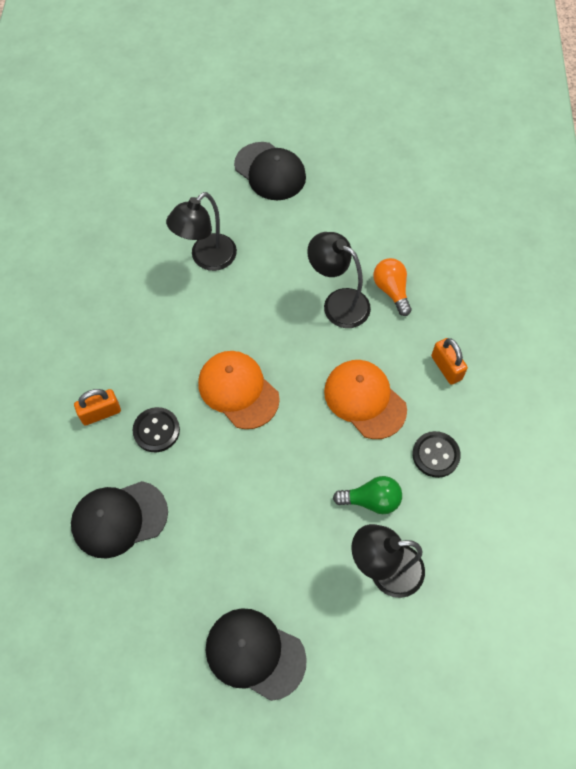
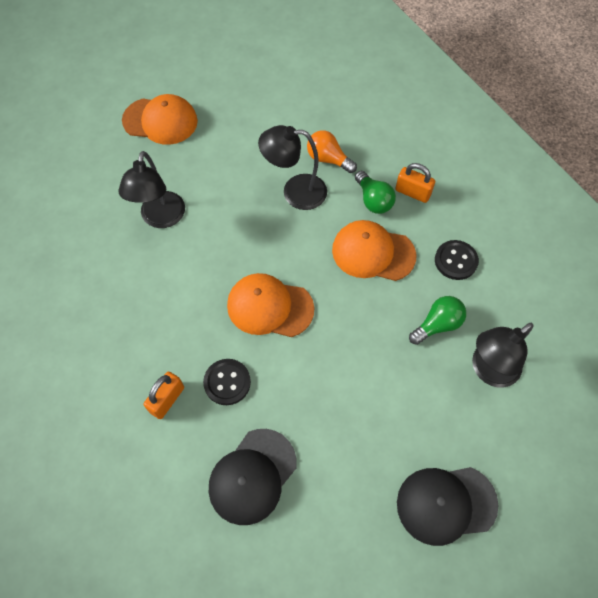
camera: 35 degrees left, 0 degrees up
(270, 171) = (160, 121): black cap -> orange cap
(403, 353) = (373, 200): none -> green light bulb

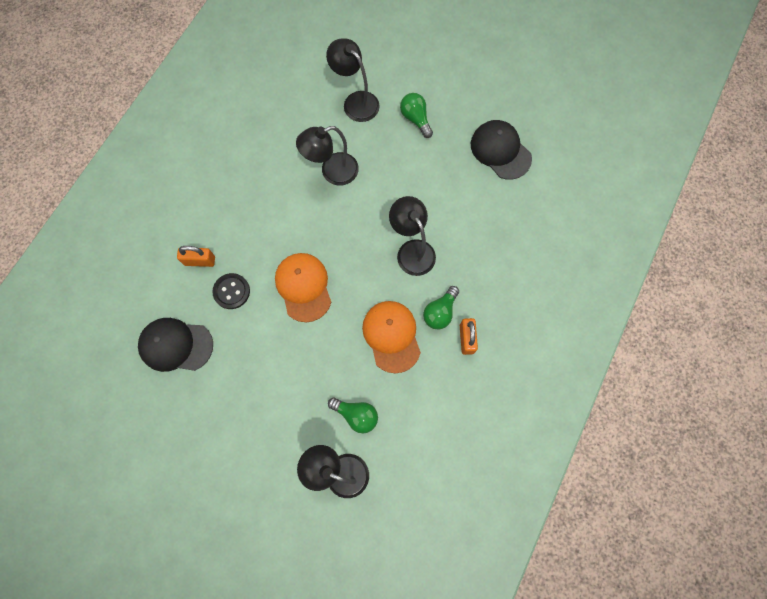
camera: 60 degrees right, 10 degrees up
(99, 160) = (355, 101): none -> black lamp
(160, 121) = (415, 119): orange cap -> green light bulb
(328, 159) = (458, 258): orange light bulb -> none
(446, 504) = (219, 485): black cap -> black cap (500, 151)
(455, 261) = (421, 403): black button -> none

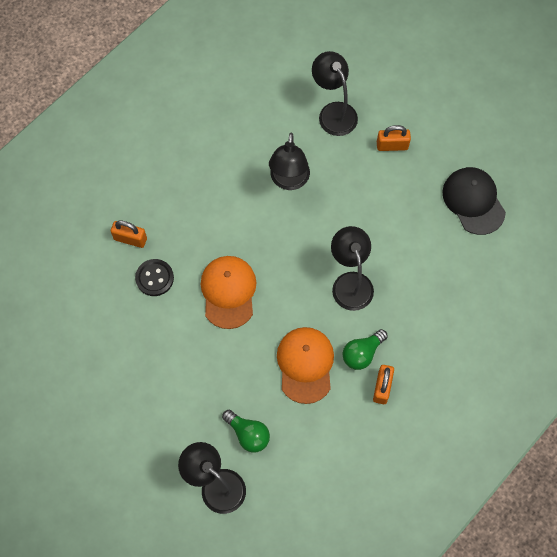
camera: 15 degrees right, 5 degrees down
(175, 345) = (85, 317): black cap -> none
(332, 172) = (289, 181): black lamp -> black lamp turned 75 degrees counterclockwise
(415, 119) = (392, 145): green light bulb -> orange padlock

